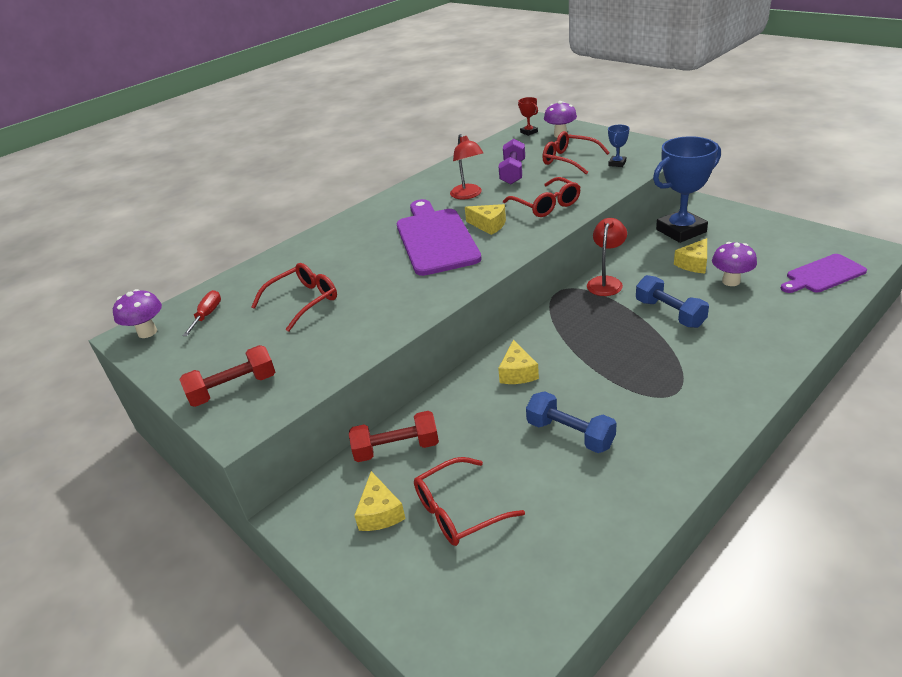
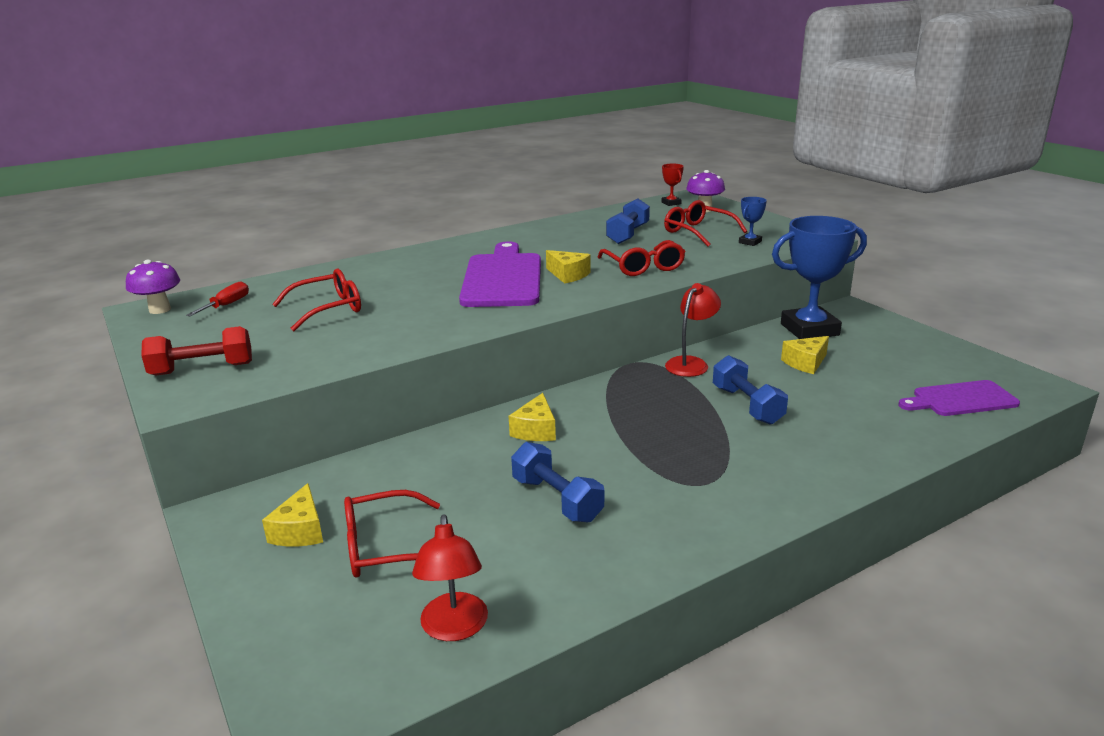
camera: 10 degrees right, 10 degrees down
(396, 449) = (358, 475): red dumbbell -> none
(468, 195) = (566, 247): red lamp -> red lamp (454, 628)
(512, 172) = (628, 234): purple dumbbell -> blue dumbbell
(731, 281) = (840, 387): purple mushroom -> none

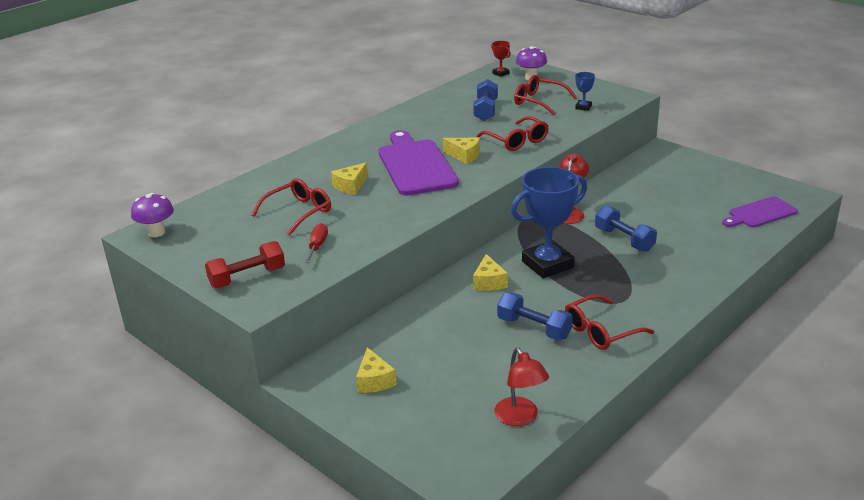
camera: 15 degrees left, 5 degrees up
(227, 305) = (210, 220): red screwdriver -> red screwdriver (317, 246)
(384, 547) = (440, 380): red glasses -> red glasses (600, 331)
(805, 363) = (649, 200): yellow cheese -> yellow cheese (351, 186)
(809, 329) = (640, 172): blue trophy -> blue trophy (547, 264)

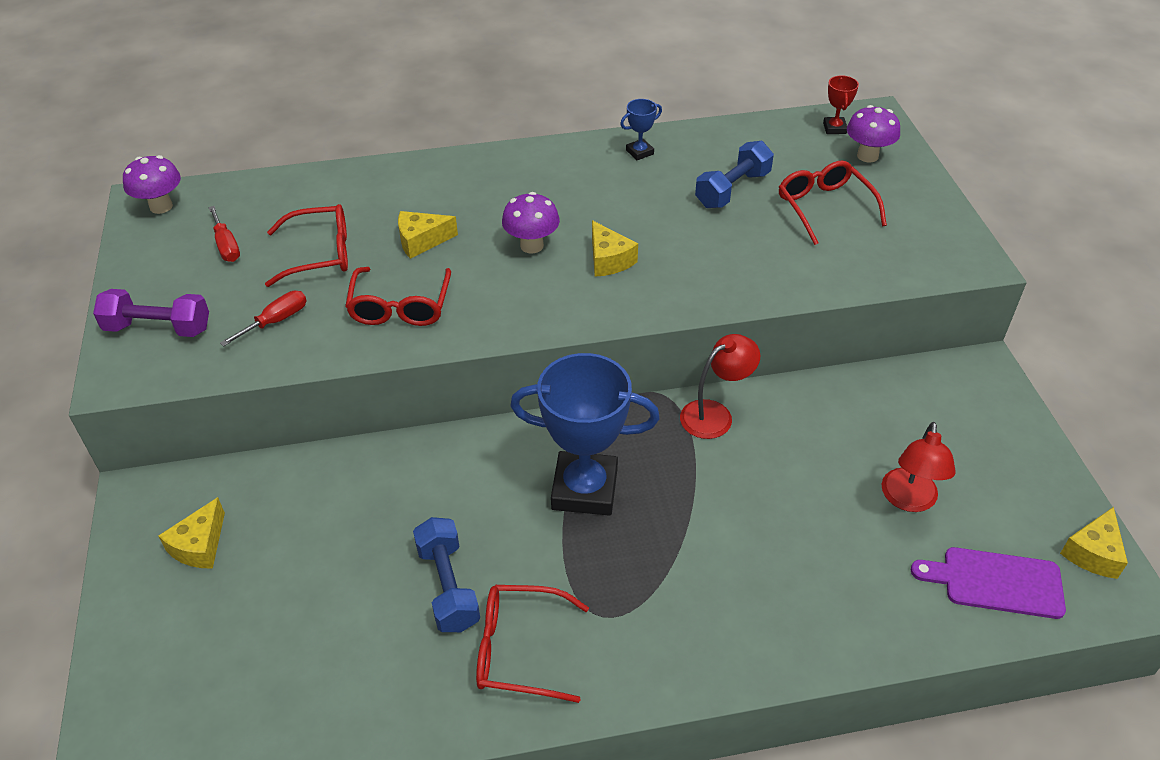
camera: 35 degrees right, 15 degrees up
(232, 231) = (226, 246): none -> red screwdriver
(247, 277) = (158, 328): red dumbbell -> purple dumbbell
(415, 165) = (531, 245): purple cutting board -> purple mushroom
(489, 282) = (483, 473): yellow cheese -> yellow cheese (1093, 553)
(517, 141) = (707, 268): red glasses -> red glasses (400, 307)
(520, 418) = (272, 721): red lamp -> red lamp (908, 500)
(583, 107) = (876, 249): blue trophy -> blue trophy (639, 152)
(624, 240) = (732, 508): blue dumbbell -> none

